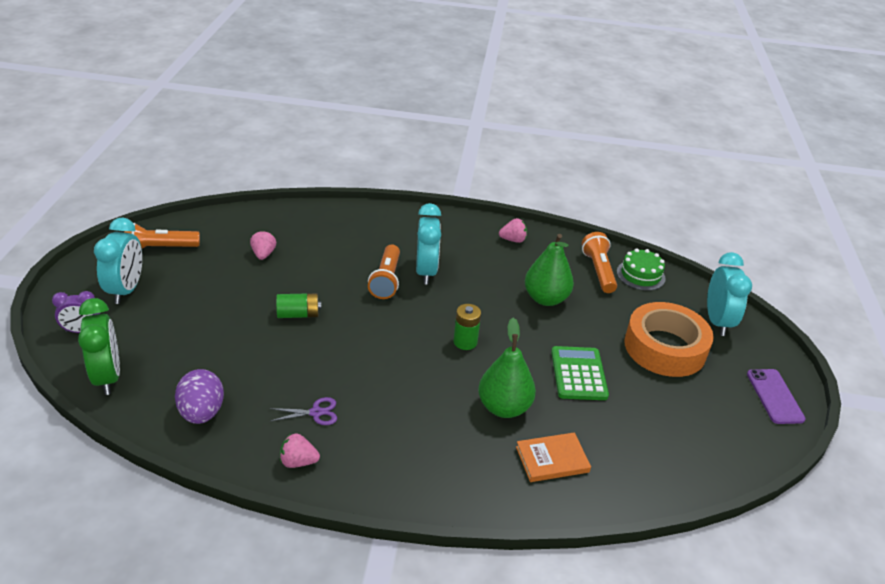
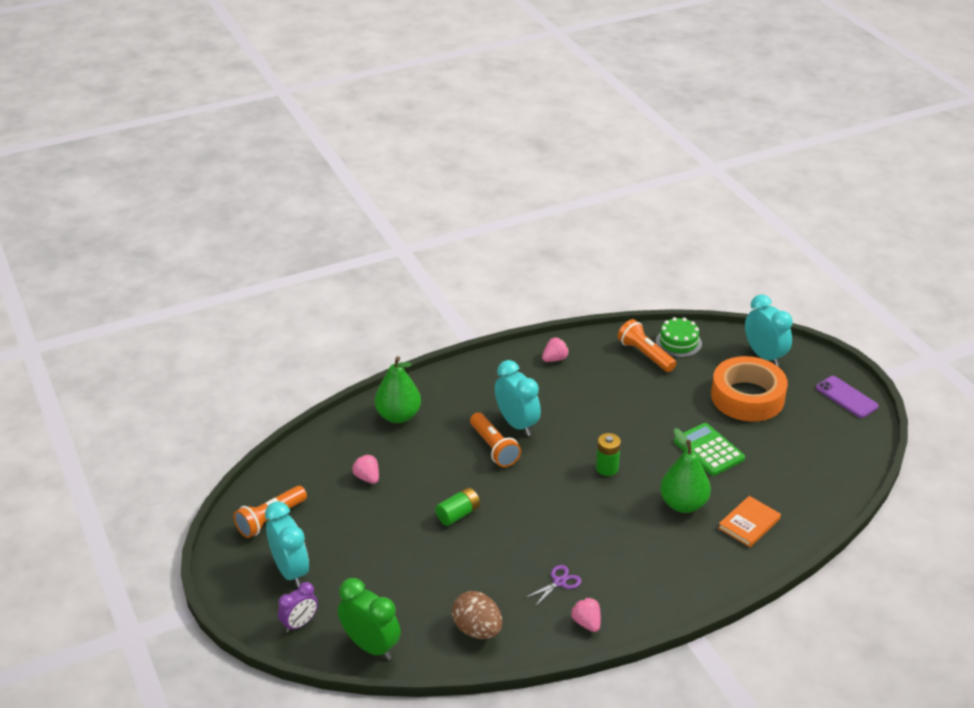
camera: 30 degrees left, 0 degrees up
(202, 413) = (477, 630): purple egg -> brown egg
(298, 462) = (586, 623): pink strawberry -> pink strawberry turned 90 degrees clockwise
(545, 299) = (629, 400): green pear -> green pear (398, 416)

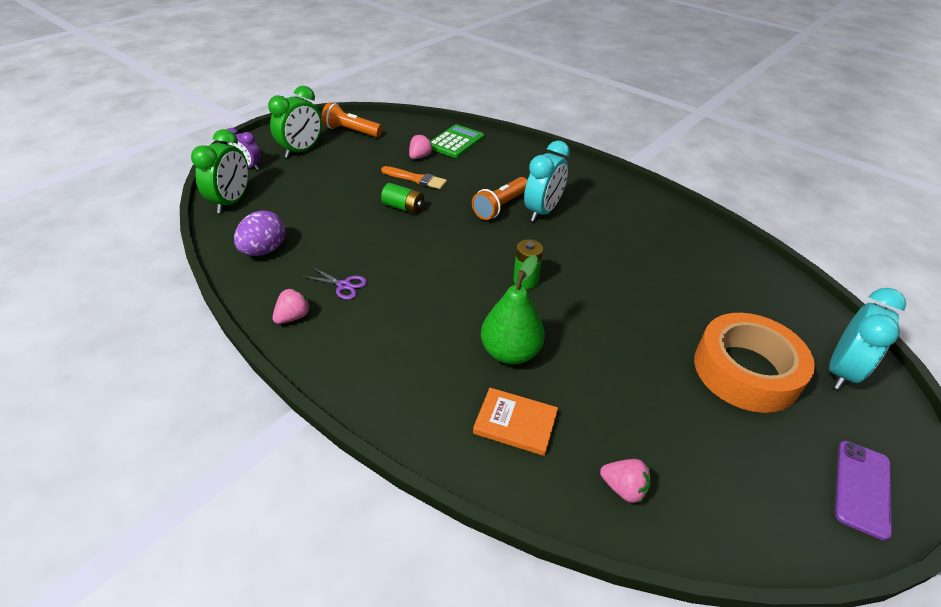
camera: 65 degrees right, 5 degrees up
(290, 571) = (302, 151): turquoise clock -> green clock
(398, 416) = (501, 153): green pear -> none
(410, 492) = (416, 179): none -> orange brush
(477, 630) = (264, 250): brown egg -> purple egg
(555, 359) = (653, 212): pink strawberry -> pink strawberry (623, 488)
(645, 354) = (725, 268): orange flashlight -> none
(678, 342) = (775, 289): green cake -> none
(709, 450) = (618, 355): green calculator -> green calculator (455, 142)

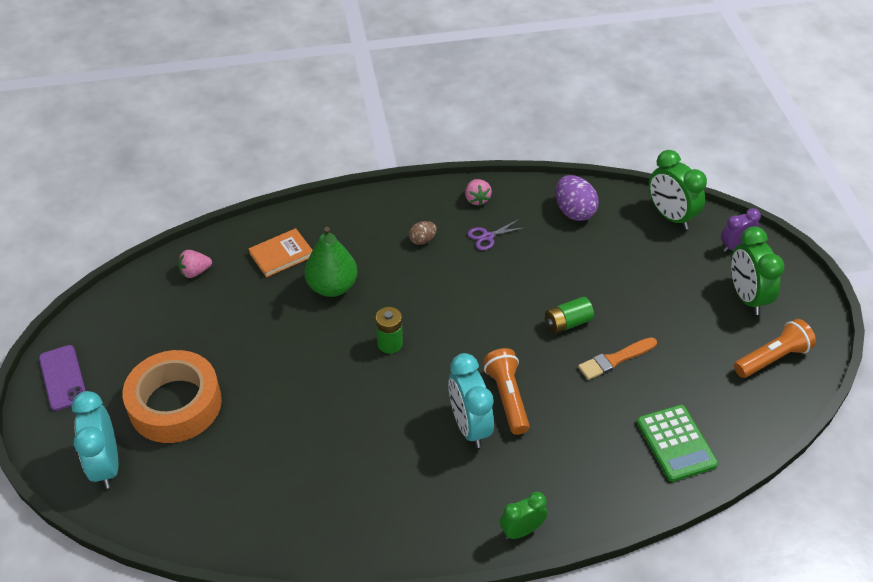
camera: 130 degrees right, 5 degrees up
(387, 325) = (422, 240): none -> brown egg
(419, 157) = (662, 388): pink strawberry -> none
(580, 167) = (521, 530): none -> green clock

